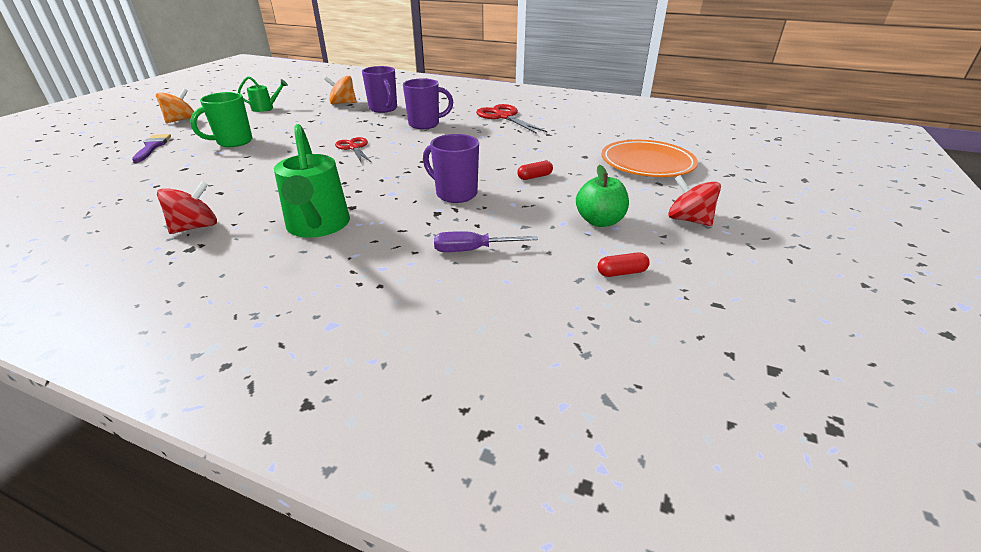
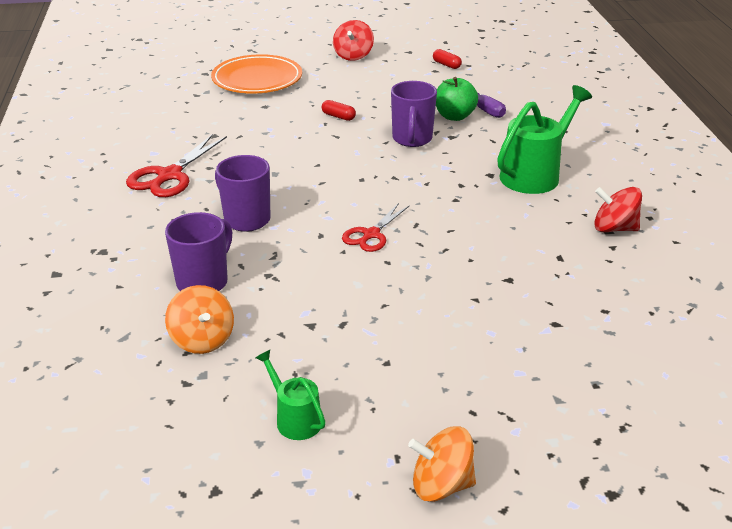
camera: 120 degrees left, 0 degrees up
(152, 147) = (550, 411): purple brush -> none
(233, 142) = (454, 342): green mug -> none
(599, 221) = (390, 80): green apple -> green apple (454, 116)

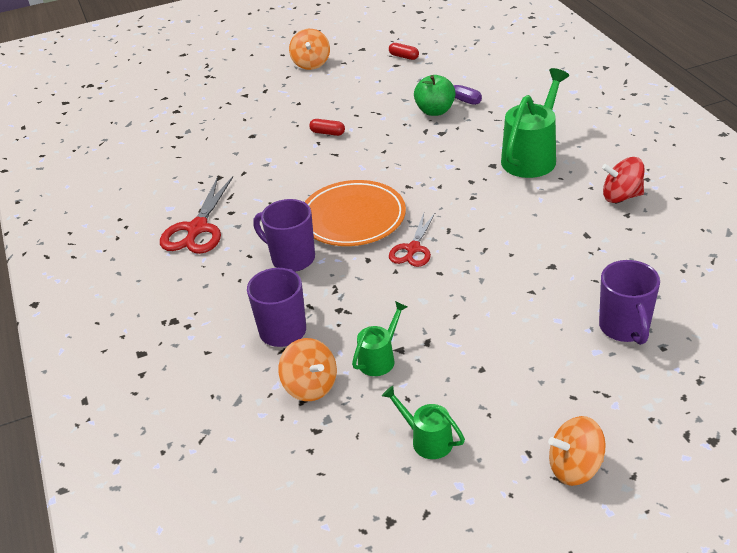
camera: 10 degrees left, 5 degrees up
(257, 79) = (230, 108): orange plate -> orange plate (353, 218)
(286, 329) = (380, 358): none -> green watering can
(353, 56) = (311, 63): red spinning top -> orange spinning top
(412, 139) = (406, 143): purple mug -> purple mug (624, 328)

